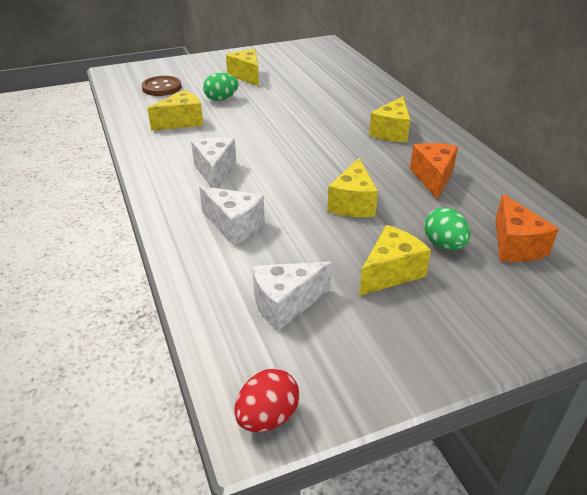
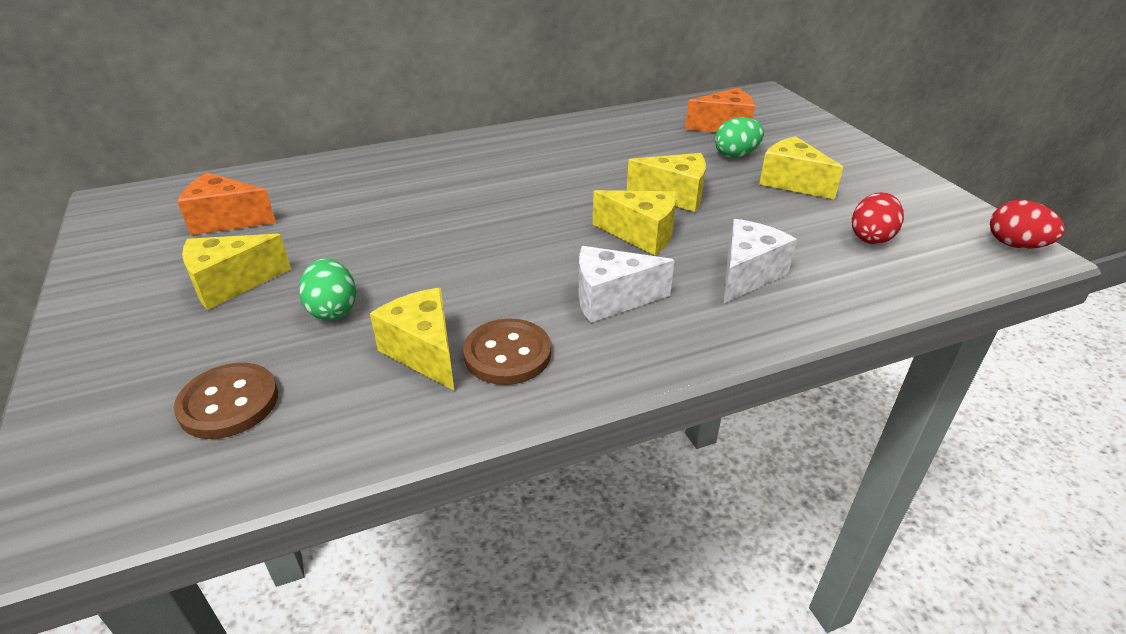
camera: 90 degrees left, 0 degrees up
(173, 142) = (507, 354): none -> brown button
(286, 304) = (871, 237): white cheese -> red egg
(391, 132) = (498, 164): yellow cheese -> yellow cheese (641, 235)
(433, 178) = (612, 149): orange cheese -> orange cheese (226, 220)

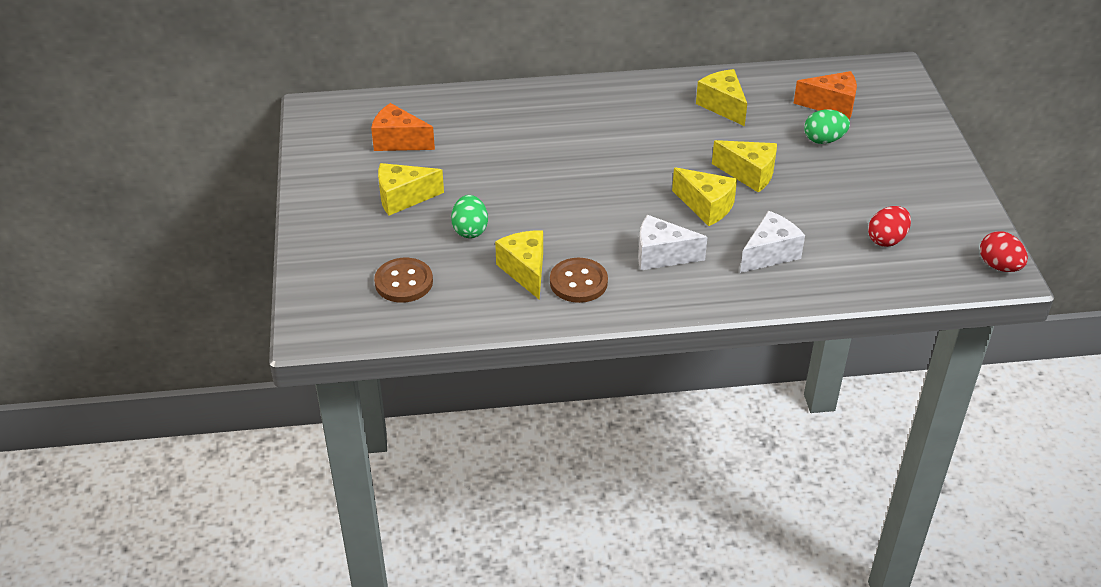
camera: 15 degrees right, 5 degrees up
(791, 182) = (855, 177): yellow cheese -> yellow cheese (722, 106)

